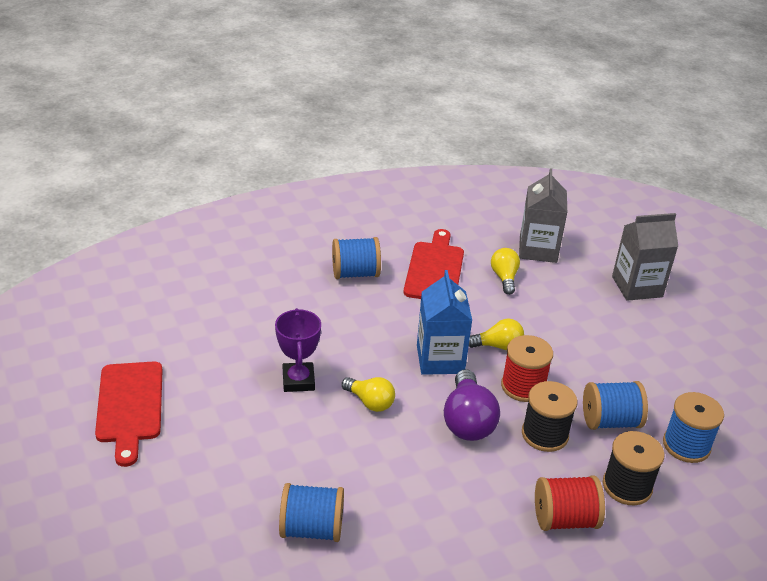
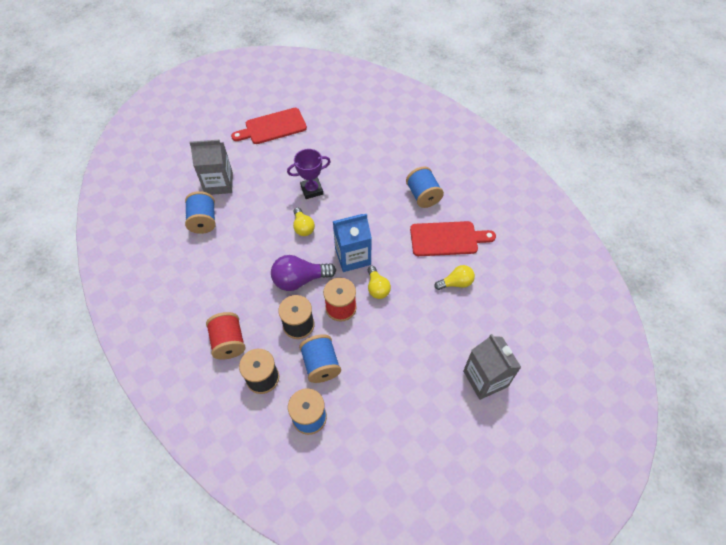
camera: 80 degrees right, 20 degrees up
(370, 402) = (303, 227): yellow light bulb -> yellow light bulb turned 45 degrees counterclockwise
(538, 249) = (503, 302): grey carton -> grey carton (219, 183)

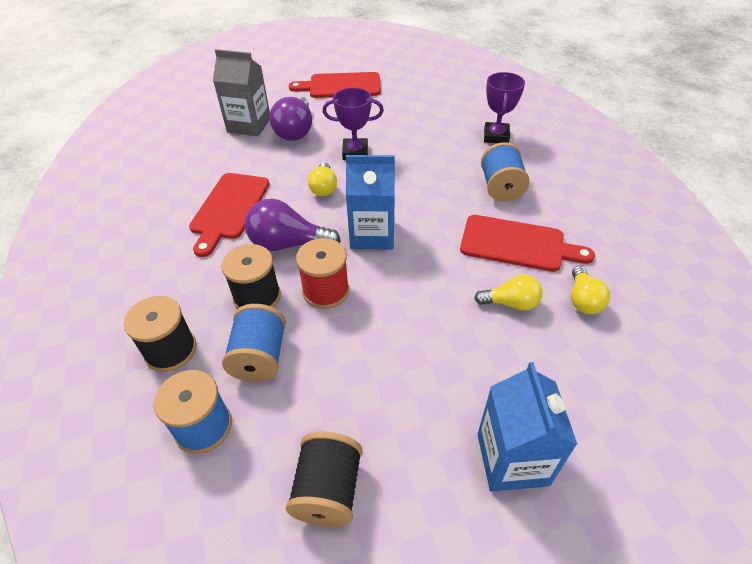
camera: 20 degrees right, 10 degrees down
(203, 221) = (209, 156): blue spool -> none
(229, 342) = (155, 293): red spool -> none
(243, 263) = (229, 209): none -> red cutting board
(258, 181) = (295, 131): none -> purple light bulb
(377, 288) = (389, 280): yellow light bulb -> yellow light bulb (583, 300)
(396, 427) = (328, 490): none -> black spool
(405, 150) = (496, 136): none -> purple trophy
(485, 379) = (512, 459): grey carton -> blue carton

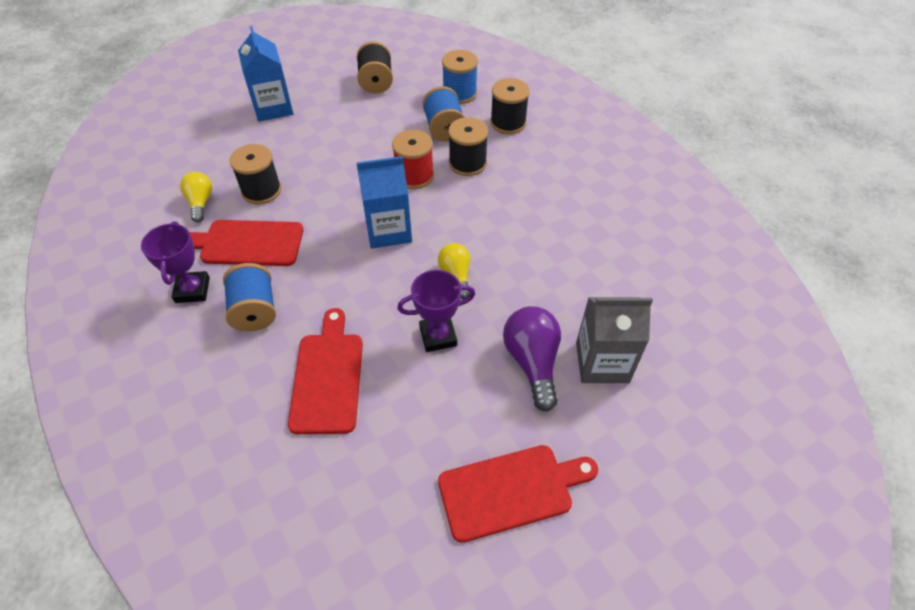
camera: 165 degrees right, 5 degrees up
(229, 209) = (542, 234): red cutting board -> red cutting board (328, 377)
(288, 244) = (464, 208): purple light bulb -> none
(496, 136) = (250, 403): purple trophy -> purple trophy (192, 290)
(511, 303) = (261, 190): yellow light bulb -> black spool

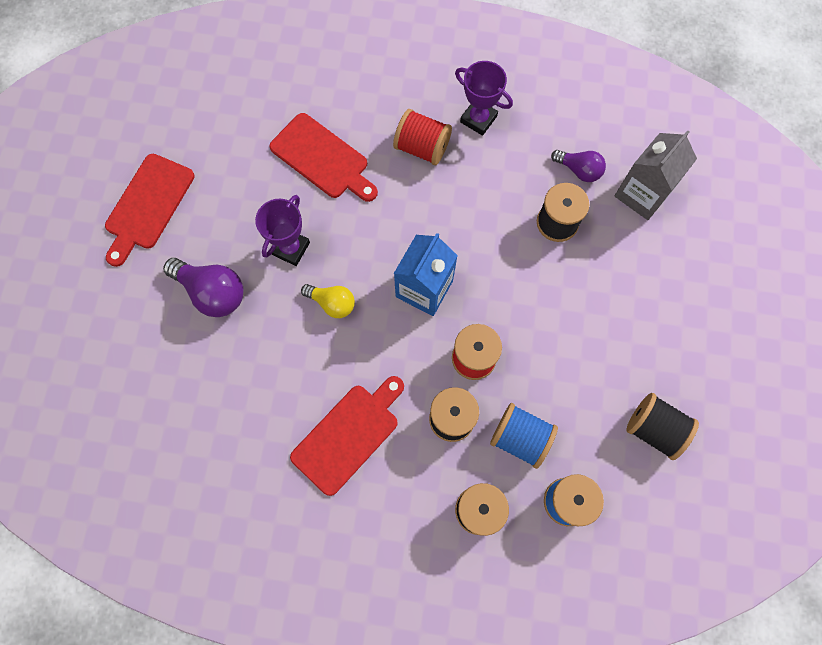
camera: 130 degrees right, 20 degrees up
(200, 202) = (579, 170): yellow light bulb -> purple light bulb
(247, 243) = (499, 179): red cutting board -> red cutting board (348, 435)
(255, 310) = (422, 147): blue spool -> red spool
(273, 108) = (681, 300): blue carton -> none
(602, 362) = (167, 339): grey carton -> grey carton (642, 194)

